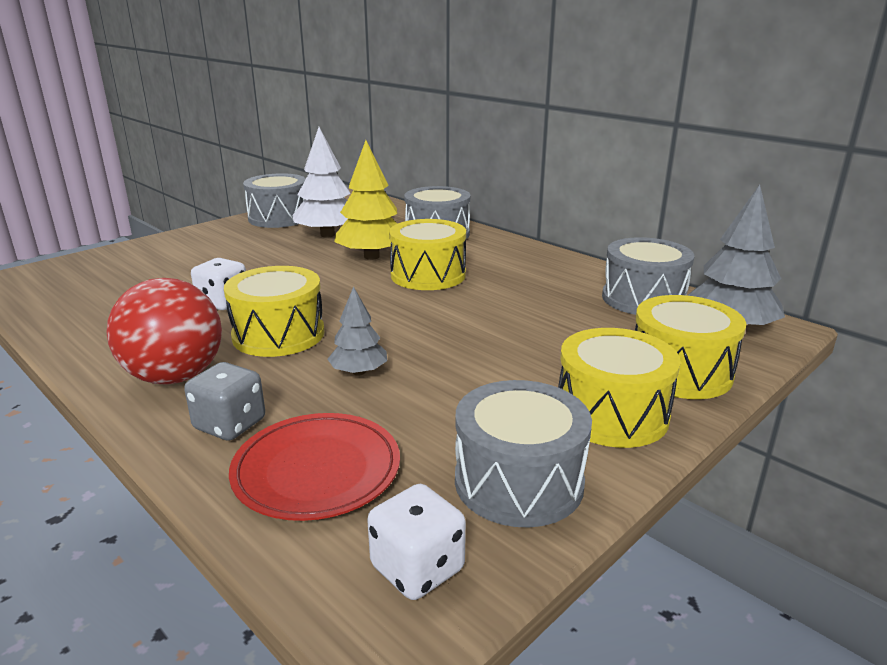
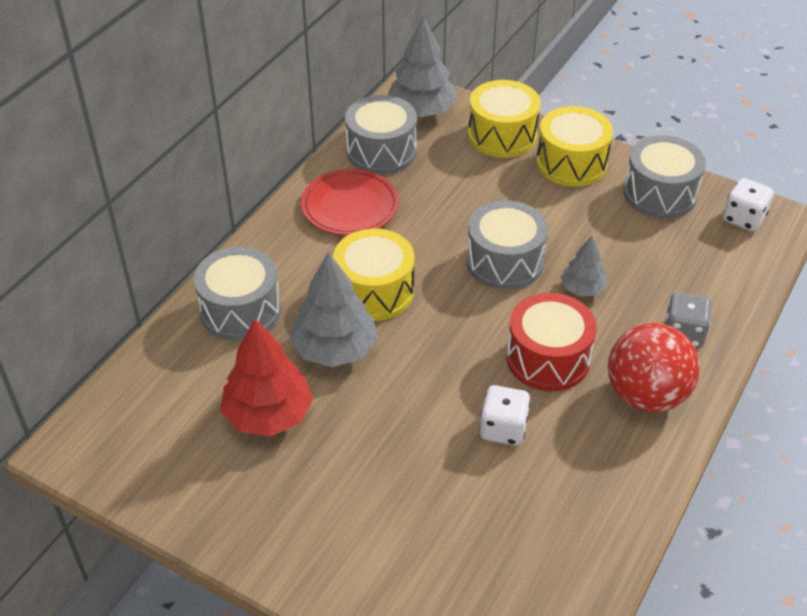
camera: 105 degrees left, 20 degrees up
(278, 334) = (548, 358): yellow drum -> red drum
(279, 218) = (205, 498): grey drum -> grey drum (504, 262)
(317, 470) = (700, 275): red plate -> red plate (350, 206)
(327, 235) = (268, 415): white tree -> red tree
(371, 256) = (334, 349): yellow tree -> grey tree

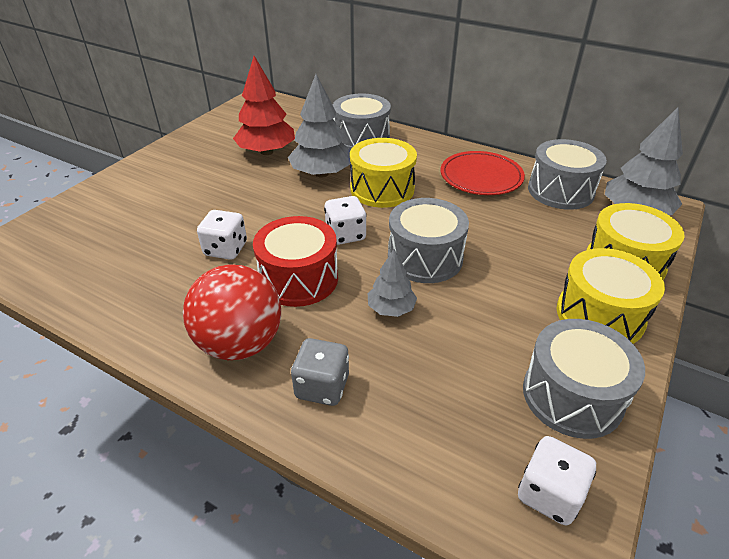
camera: 90 degrees right, 5 degrees down
(469, 323) = (345, 235): none -> white dice

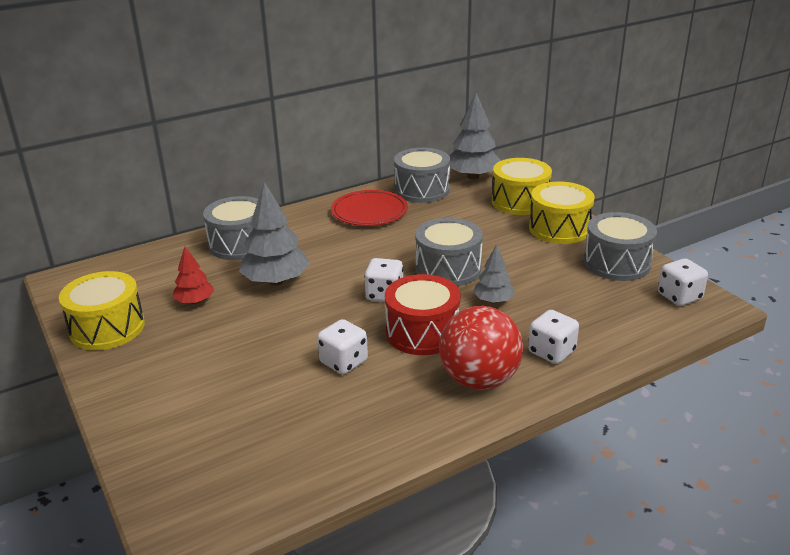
camera: 60 degrees left, 10 degrees down
(266, 152) = (195, 301): red tree -> red tree, size x0.57
(322, 387) = (551, 352): grey dice -> white dice
(382, 189) = (336, 259): yellow drum -> yellow drum (107, 328)

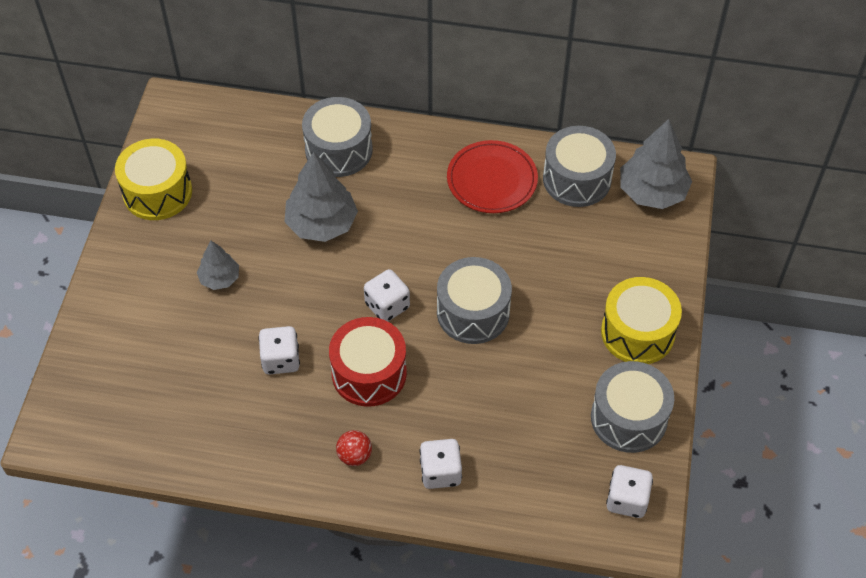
camera: 40 degrees right, 25 degrees up
(195, 301) = (241, 205): red tree -> none
(479, 380) = (354, 456): red ball -> red ball, size x0.45
(493, 300) = (464, 380): grey tree -> grey tree (220, 278)
(520, 202) = (650, 265): yellow drum -> none

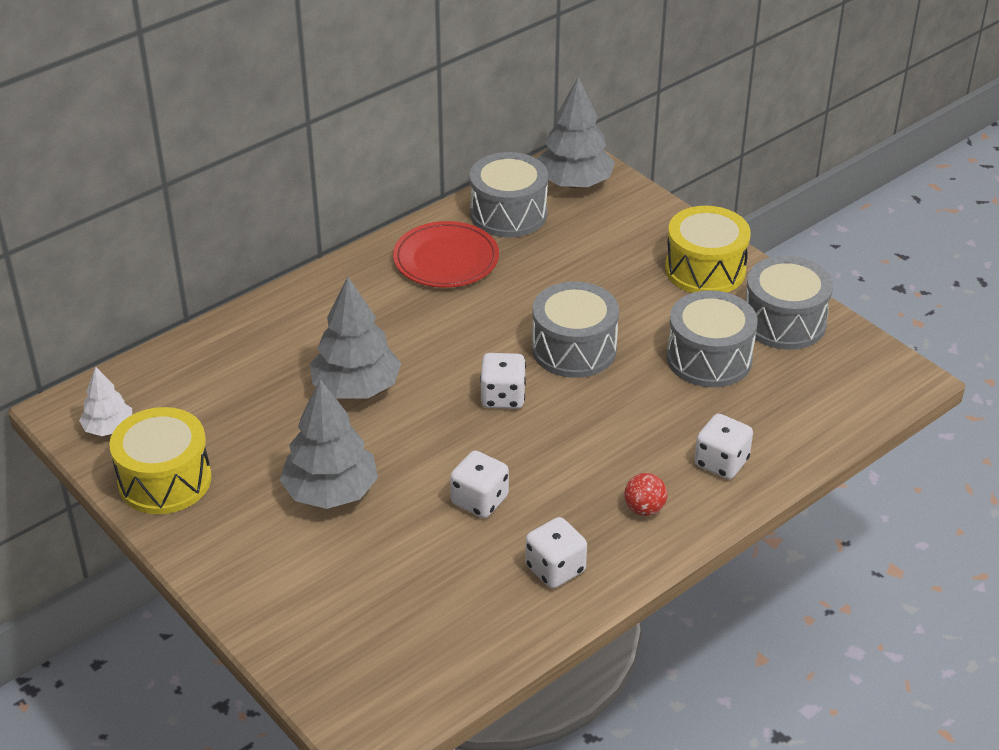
camera: 50 degrees left, 15 degrees down
(175, 133) = (108, 428): none -> white tree
(220, 278) = (331, 492): grey tree -> grey tree, size x1.76
(338, 150) = (285, 330): grey drum -> grey drum (709, 358)
(369, 373) = (563, 449): red drum -> none
(627, 500) = (863, 368): white dice -> white dice (555, 569)

